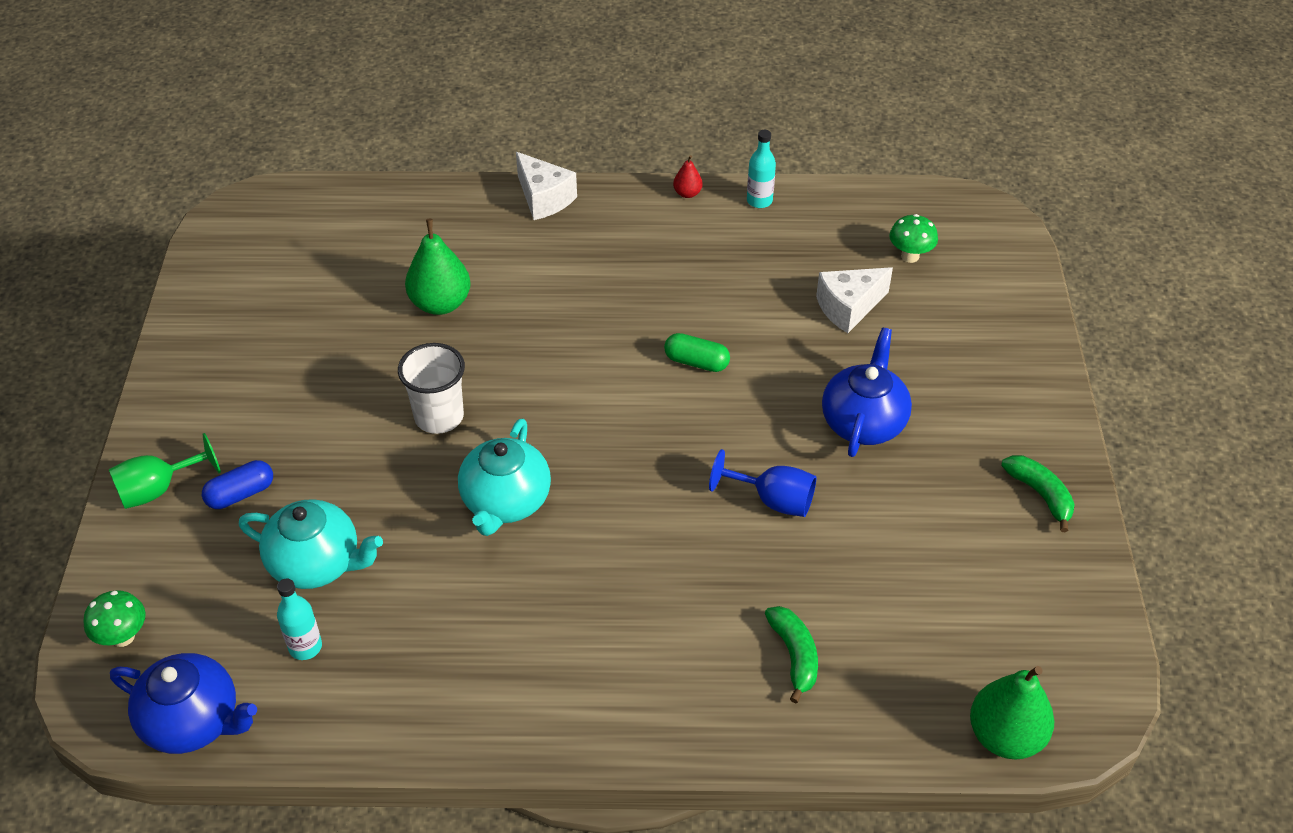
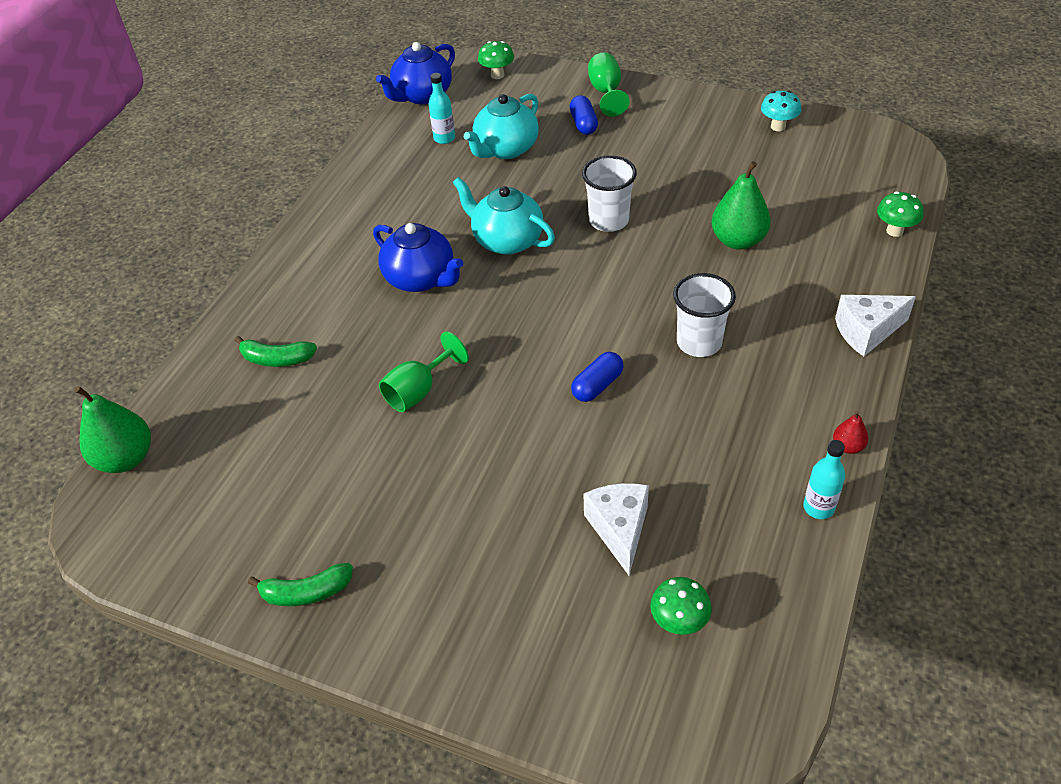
camera: 115 degrees right, 0 degrees up
(216, 307) = (778, 127): none -> turquoise mushroom
(389, 196) = (894, 231): none -> green mushroom
(606, 303) = (699, 342): none -> white cup
(696, 362) = (597, 385): green capsule -> blue capsule
(773, 500) = (418, 391): blue goblet -> green goblet
(864, 422) = (466, 485): blue teapot -> blue teapot (421, 278)

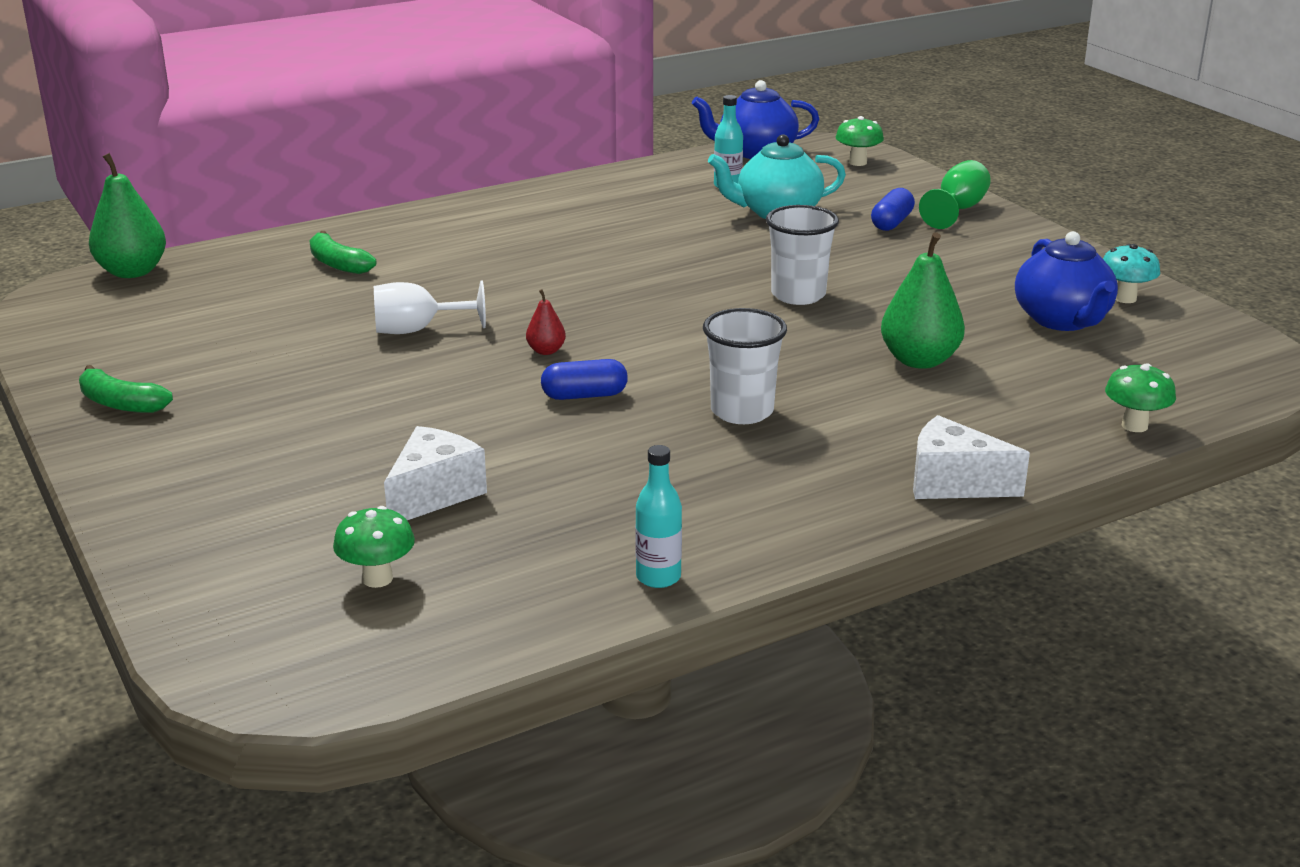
camera: 35 degrees right, 20 degrees down
(418, 391) = (417, 330): green goblet -> white goblet
(421, 278) = (544, 264): blue teapot -> blue teapot (1062, 320)
(507, 240) = (669, 270): turquoise teapot -> none
(847, 446) = (772, 552): red pear -> red pear (546, 351)

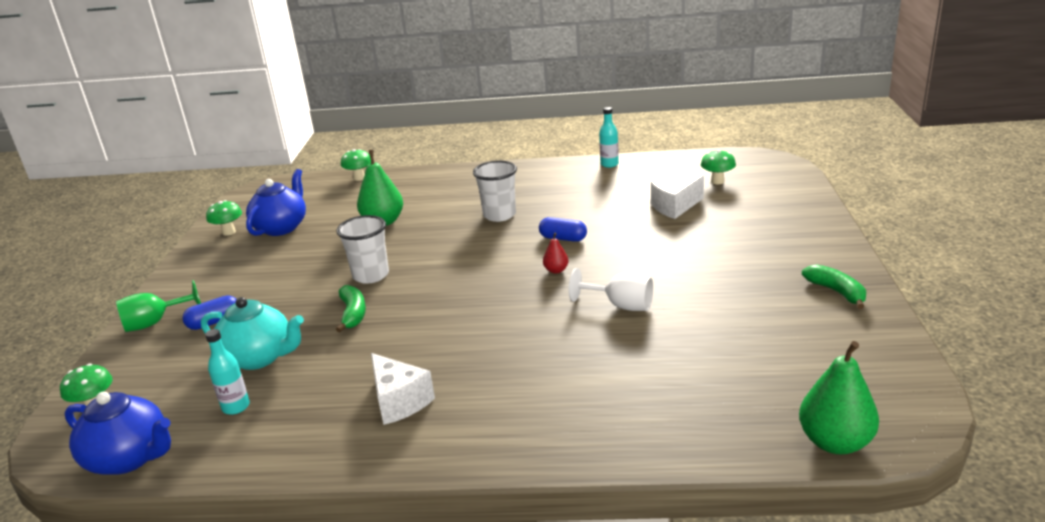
camera: 145 degrees left, 0 degrees up
(338, 264) = (640, 396): green banana -> green banana (353, 314)
(953, 483) = (462, 172): white cheese -> white cheese (399, 401)
(1125, 298) = (229, 232): turquoise mushroom -> green mushroom

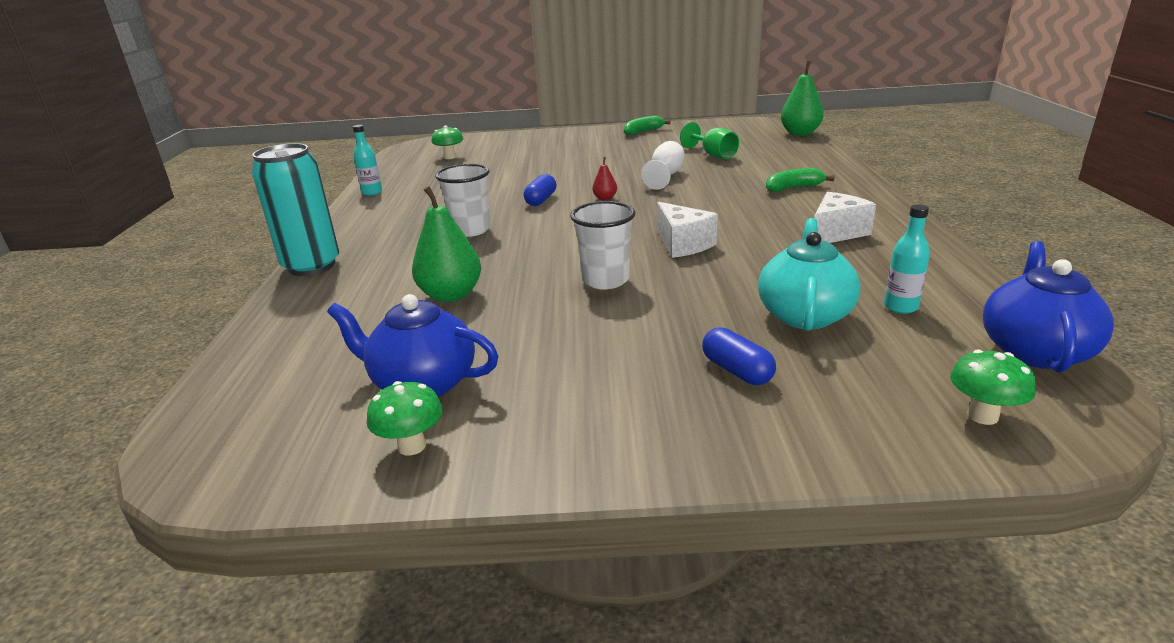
camera: 95 degrees left, 0 degrees up
(155, 322) = (754, 433): green goblet -> green goblet (713, 155)
(353, 314) = (696, 276): green banana -> green banana (794, 188)
(359, 178) = (256, 343): green mushroom -> none
(458, 172) = (312, 266): none -> turquoise can
(674, 207) = (494, 167): white cheese -> white cheese (683, 244)

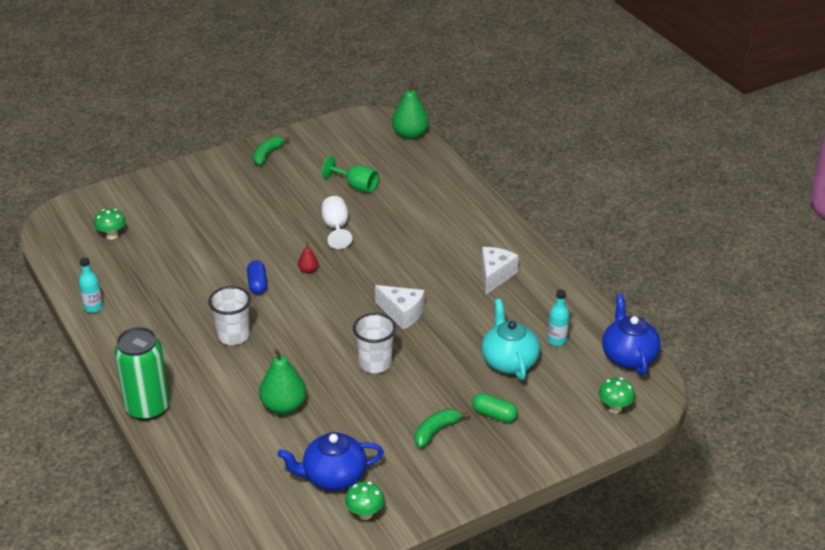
camera: 30 degrees left, 10 degrees up
(312, 266) = (148, 408): turquoise can -> green can
(737, 371) = (494, 415): blue capsule -> green capsule
(794, 188) = (443, 224): green banana -> green banana (436, 431)

